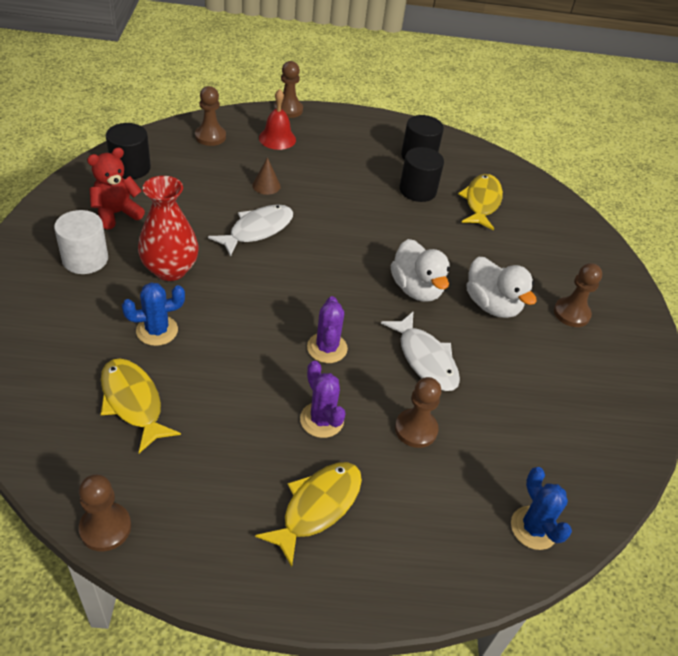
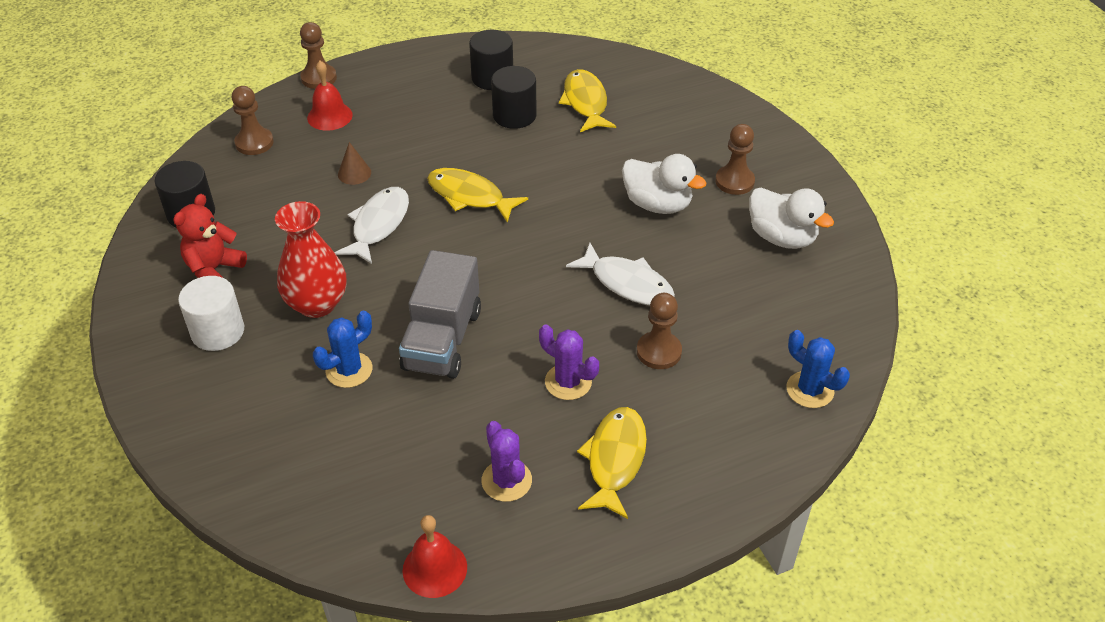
camera: 20 degrees left, 0 degrees up
(105, 528) = (434, 568): brown pawn -> red bell
(133, 402) = (377, 448): yellow fish -> yellow fish (470, 196)
(244, 339) = (442, 339): none -> grey truck
(327, 348) = (528, 313): purple cactus -> purple cactus (506, 481)
(416, 289) = (577, 219): white duck -> white duck (781, 237)

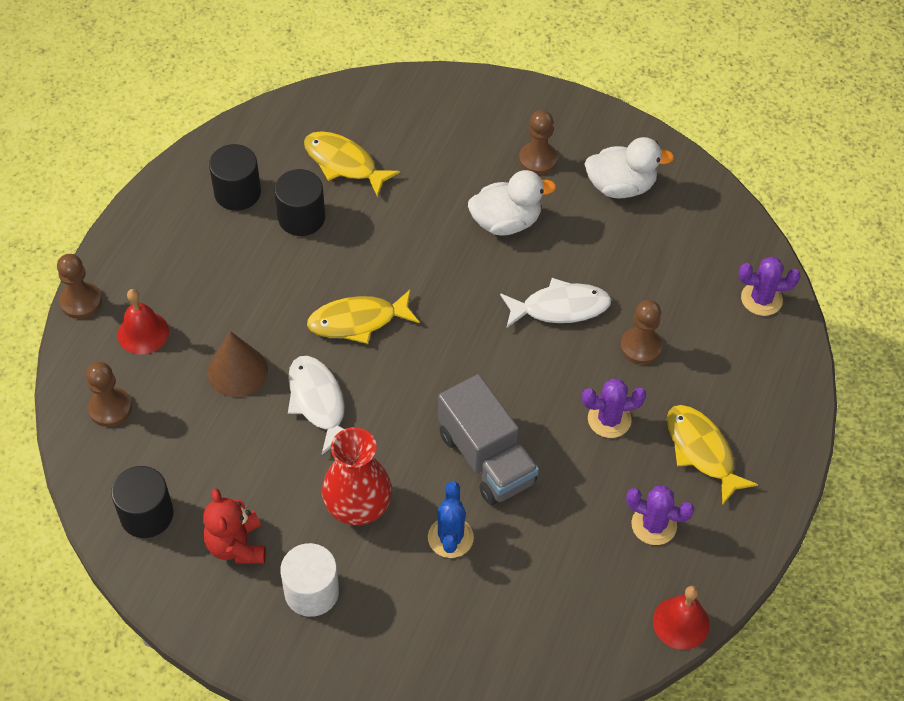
camera: 45 degrees left, 10 degrees up
(354, 173) = (237, 371): brown cone -> brown cone, size x1.65
(810, 390) = (761, 299): blue cactus -> purple cactus

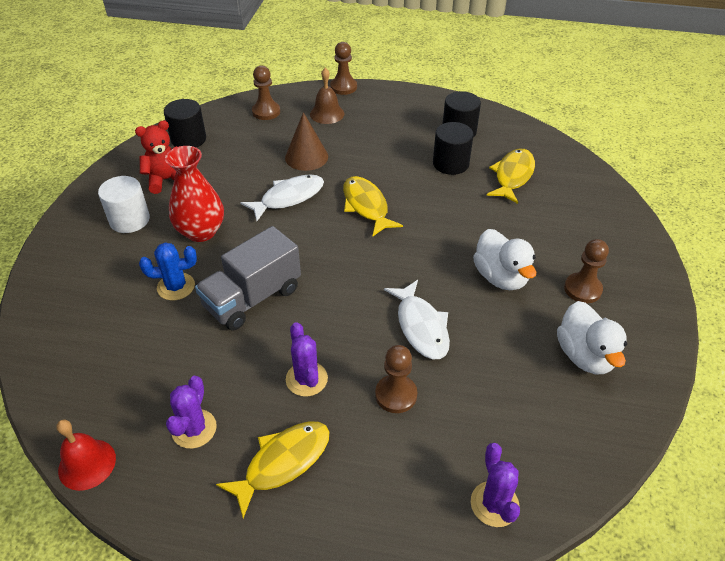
camera: 80 degrees right, 10 degrees down
(143, 332) = (327, 114): red bell -> brown bell

